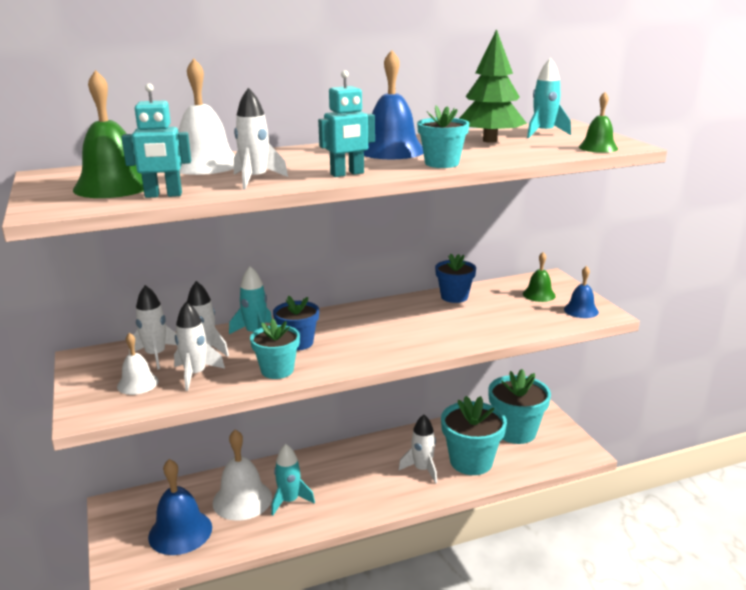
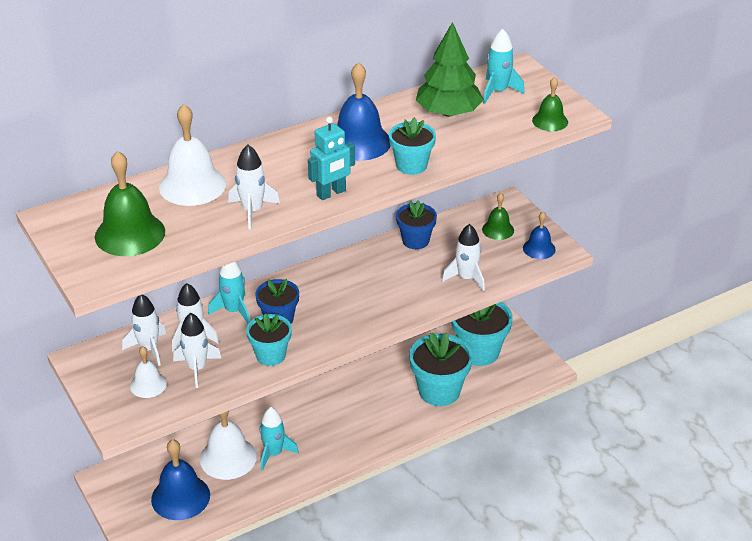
camera: 10 degrees left, 15 degrees up
(163, 195) = (183, 246): turquoise robot -> none
(422, 469) = (393, 405): white rocket -> white rocket (466, 278)

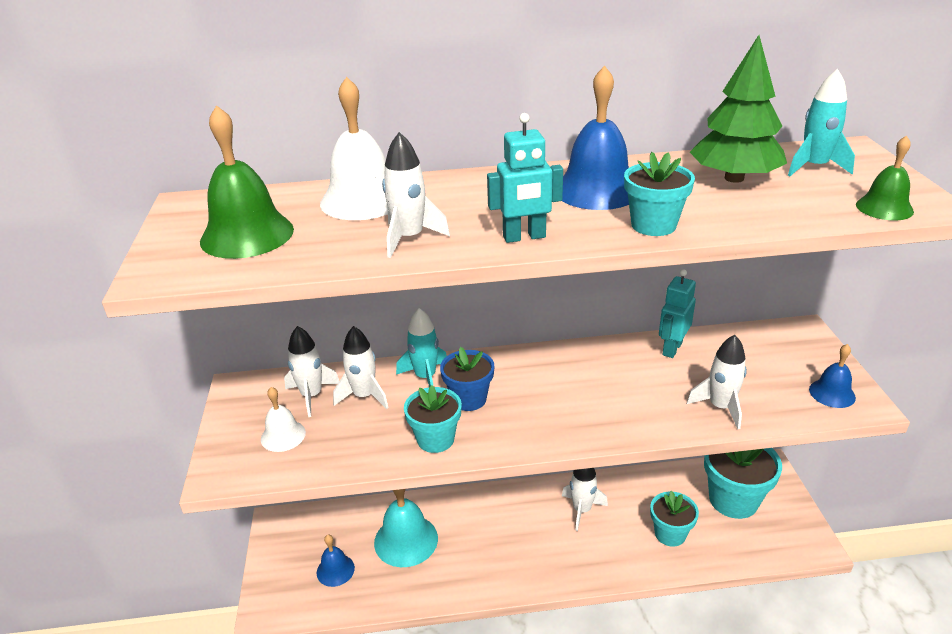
camera: 25 degrees right, 5 degrees down
(180, 497) = (335, 570): blue bell -> blue bell, size x0.57
(197, 368) = (346, 432): white rocket -> white rocket (582, 510)
(228, 458) = (406, 540): white bell -> turquoise bell
(274, 453) = (455, 551): turquoise rocket -> none
(415, 241) = (672, 349): blue flower pot -> turquoise robot
(439, 391) = (670, 534): turquoise flower pot -> turquoise flower pot, size x0.62
(498, 229) = (781, 358): green bell -> none

